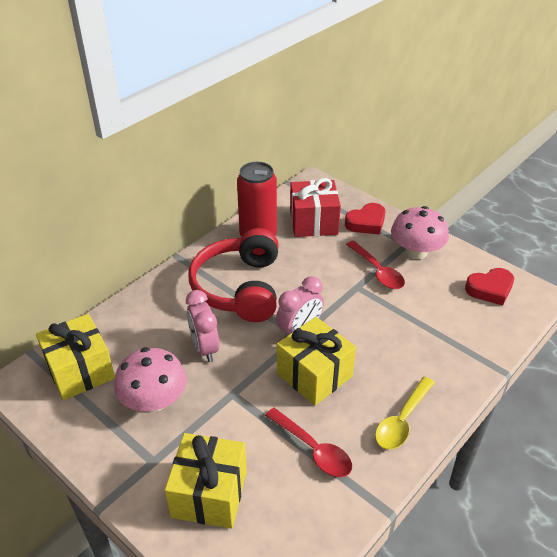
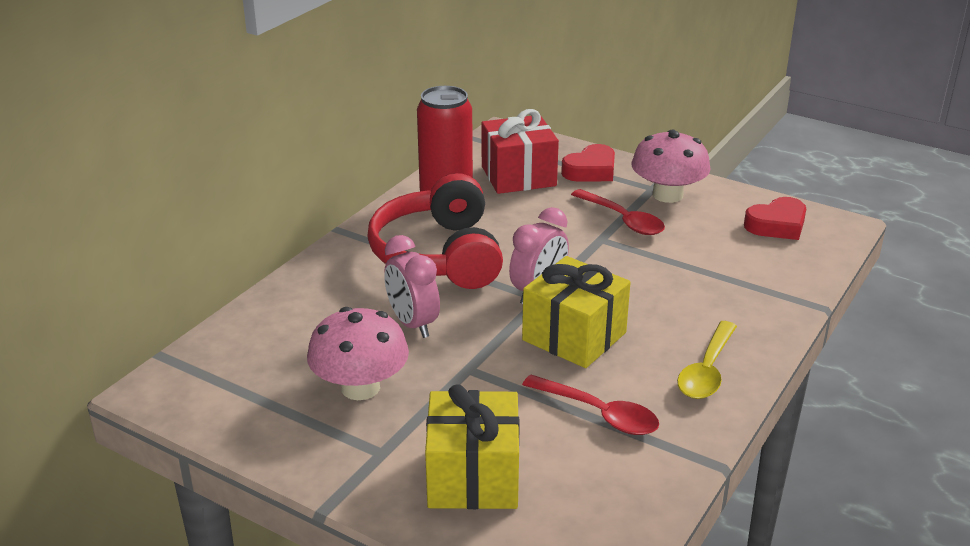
camera: 10 degrees left, 10 degrees down
(80, 371) = (241, 367): yellow gift -> none

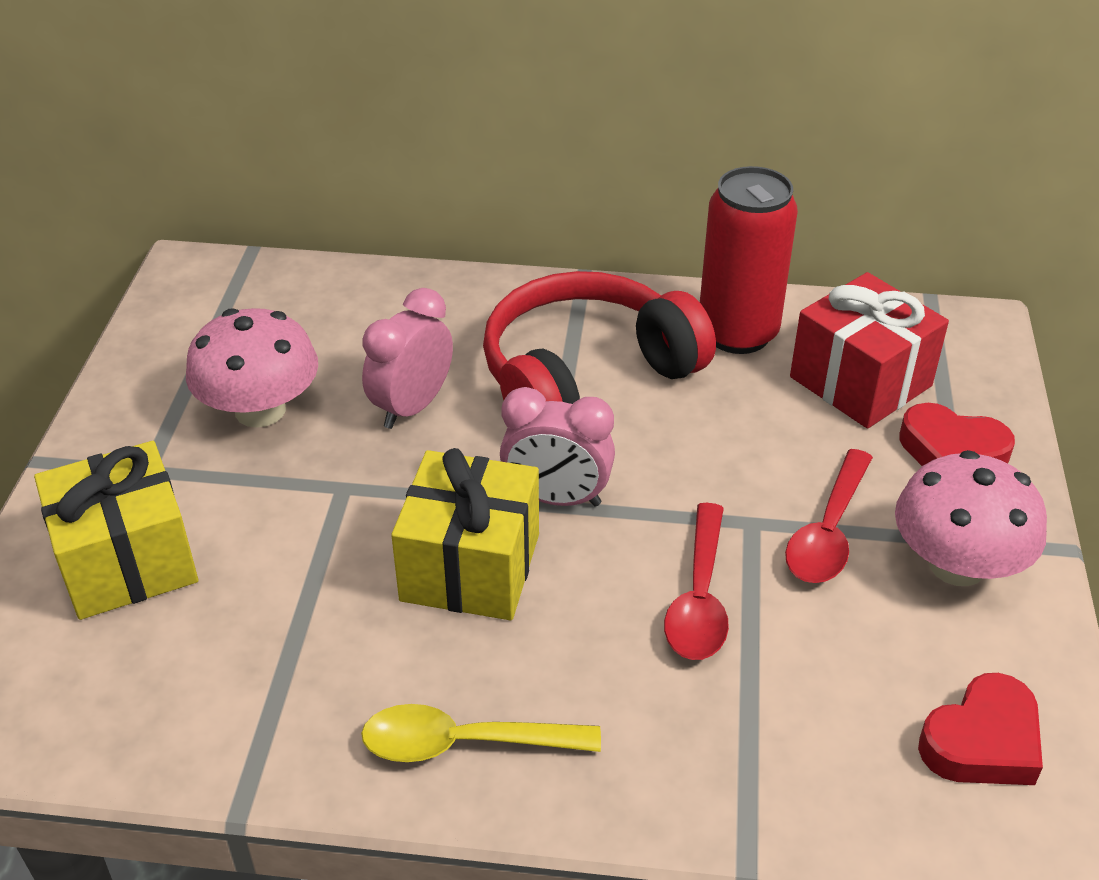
camera: 65 degrees right, 10 degrees up
(599, 414) = (302, 645): red spoon -> red spoon (699, 598)
(777, 225) = (982, 741): red heart -> red heart turned 75 degrees counterclockwise

